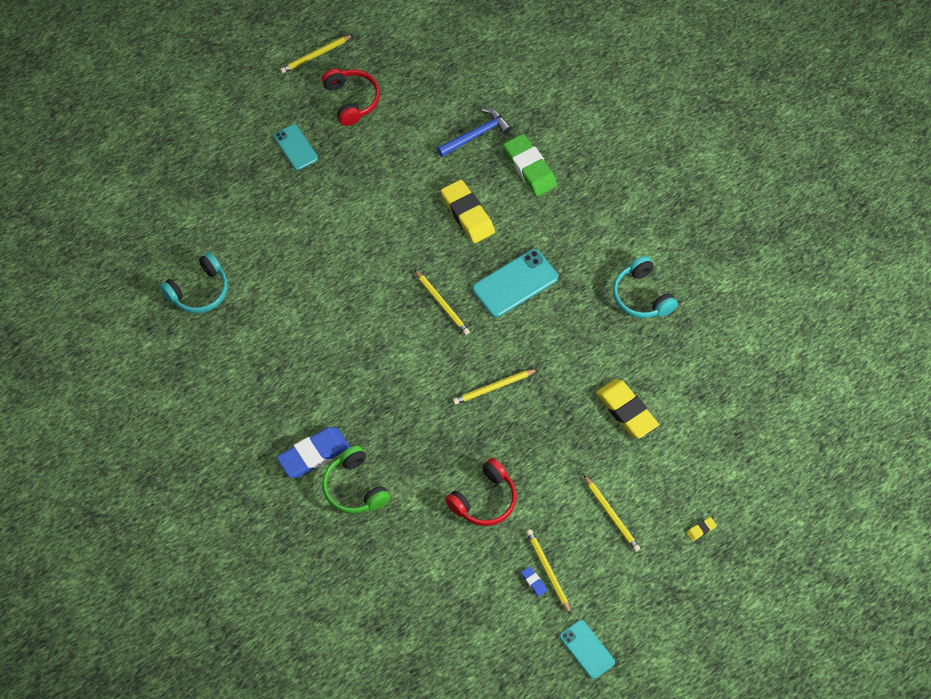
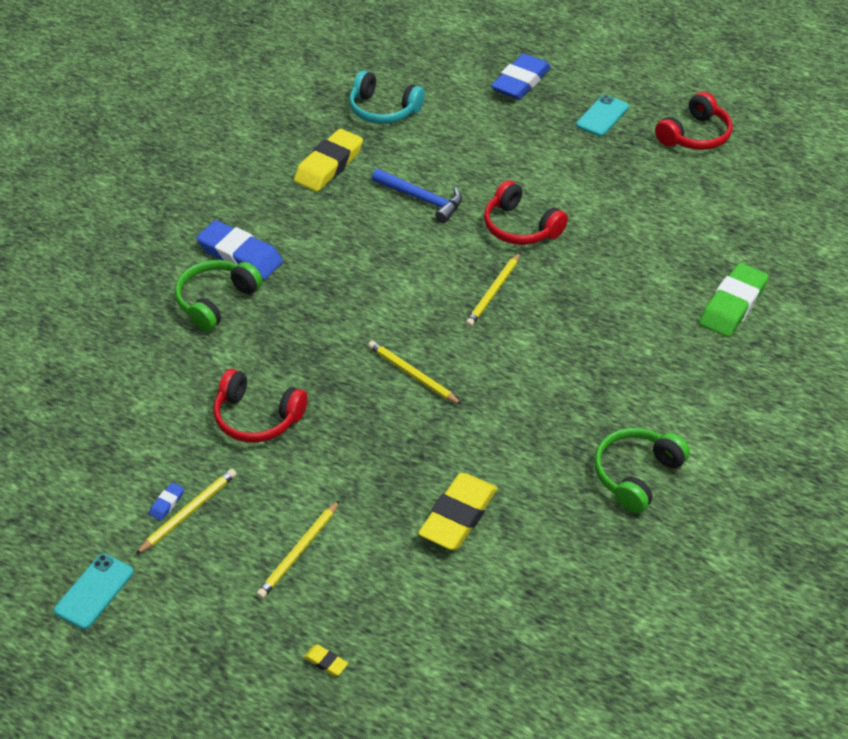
camera: 65 degrees right, 15 degrees down
(222, 182) = (520, 82): none -> blue eraser
(316, 55) = (725, 92): yellow pencil -> none
(386, 257) = (520, 227): none -> red headphones
(467, 214) = (626, 273): yellow eraser -> yellow eraser (329, 165)
(476, 135) = (737, 244): blue hammer -> blue hammer (422, 199)
(515, 283) = (565, 346): turquoise phone -> none
(642, 296) = (636, 475): turquoise headphones -> green headphones

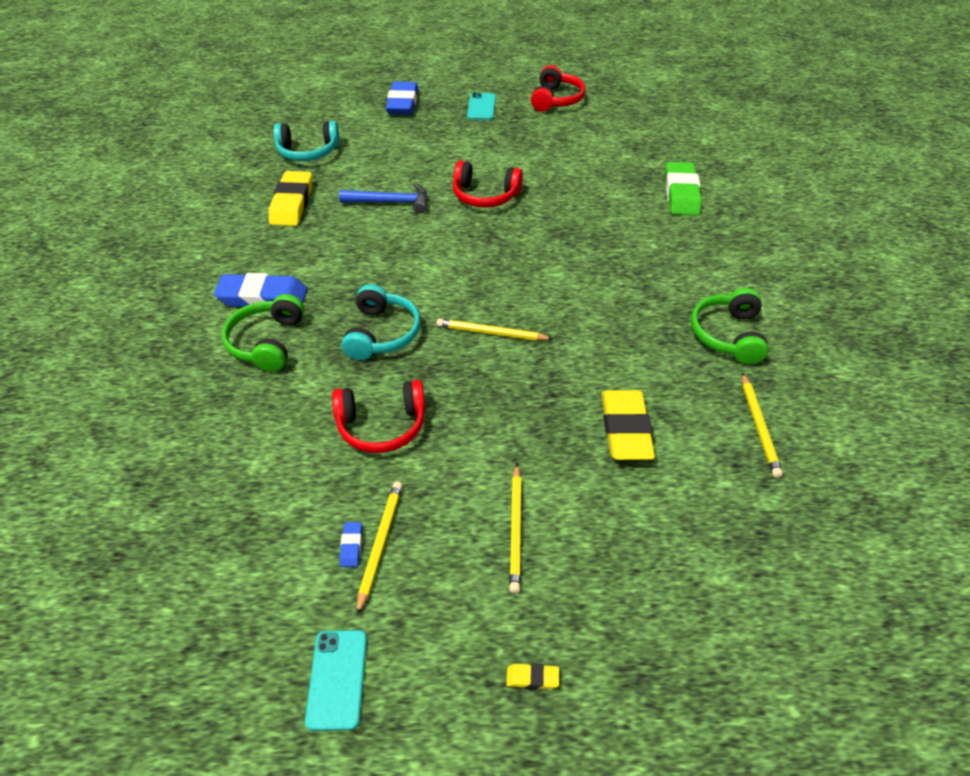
camera: 30 degrees left, 0 degrees up
(316, 334) = (381, 333): none -> turquoise headphones
(326, 662) = (625, 623): yellow eraser -> yellow eraser (532, 678)
(493, 292) = (504, 247): yellow pencil -> yellow pencil (759, 426)

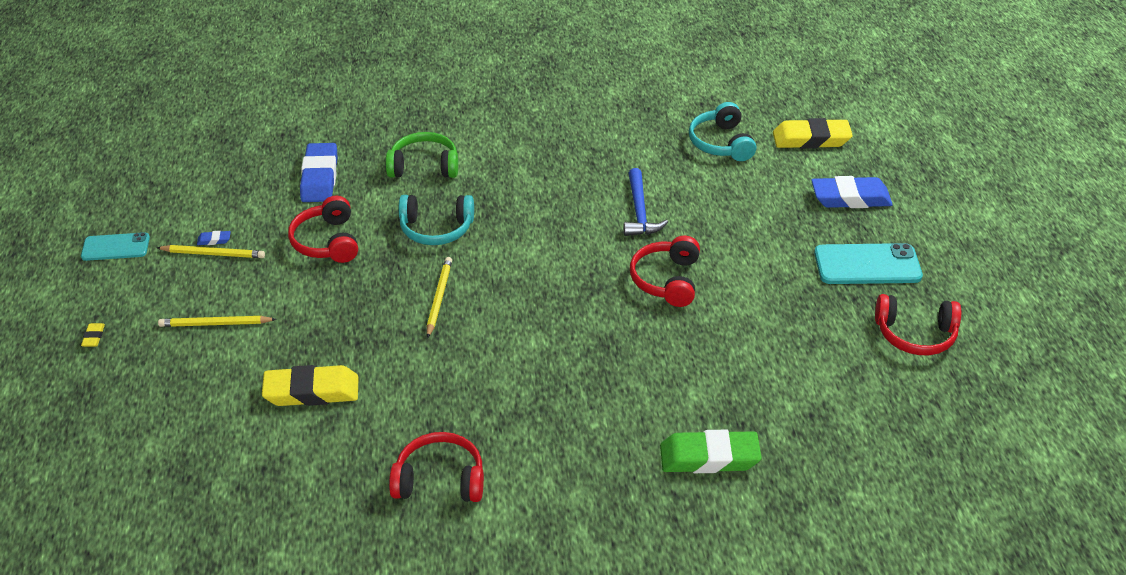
camera: 85 degrees right, 5 degrees down
(263, 297) = (481, 154): blue eraser -> blue eraser (320, 177)
(292, 203) = (624, 148): yellow eraser -> yellow eraser (811, 139)
(481, 107) = (867, 265): turquoise phone -> turquoise phone, size x1.56
(728, 335) = (440, 480): green headphones -> red headphones
(759, 426) = (308, 491): yellow pencil -> none

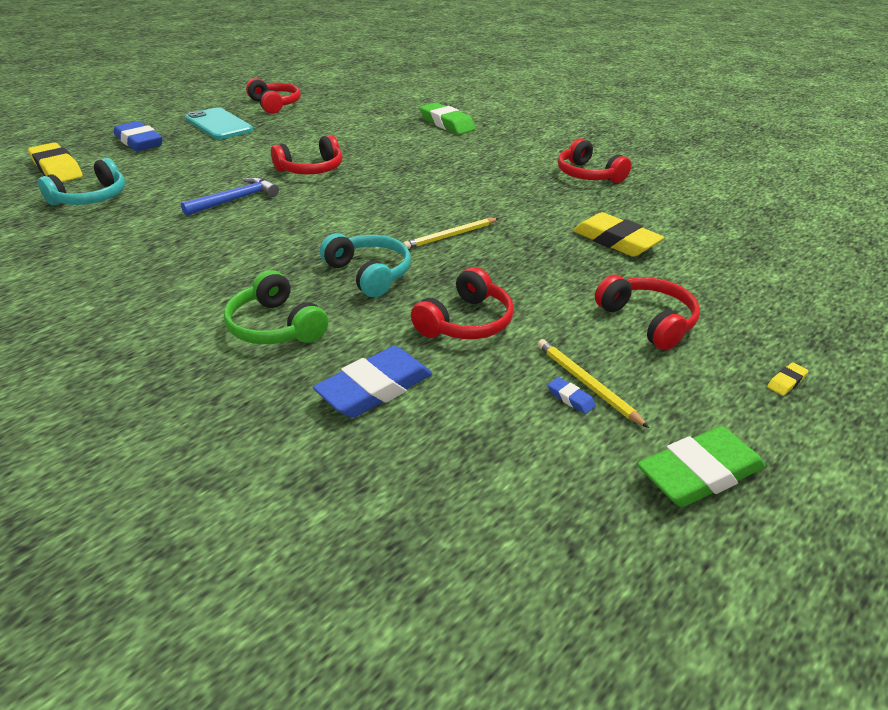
camera: 130 degrees left, 5 degrees down
(115, 247) = (699, 473): turquoise phone -> green eraser
(215, 324) = (647, 321): yellow pencil -> red headphones

